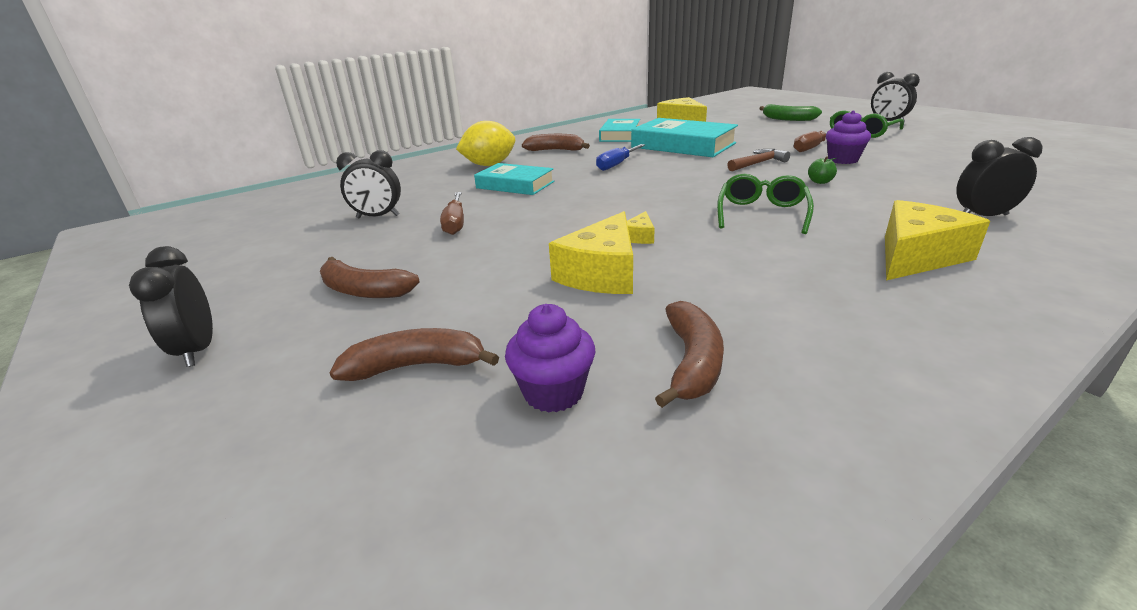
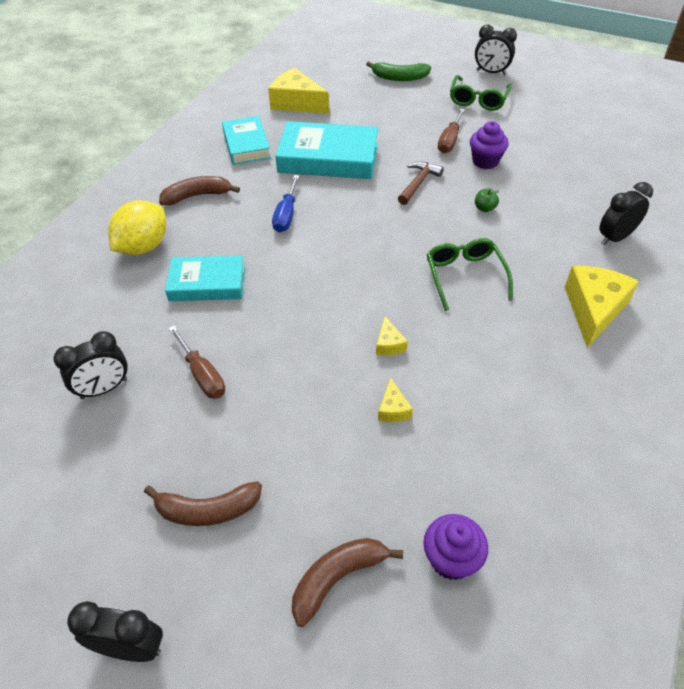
camera: 30 degrees left, 20 degrees up
(198, 350) = (131, 647): black clock -> black clock turned 150 degrees clockwise
(601, 273) = (393, 409): yellow cheese -> yellow cheese, size x0.47
(692, 362) = (516, 490): brown banana -> none

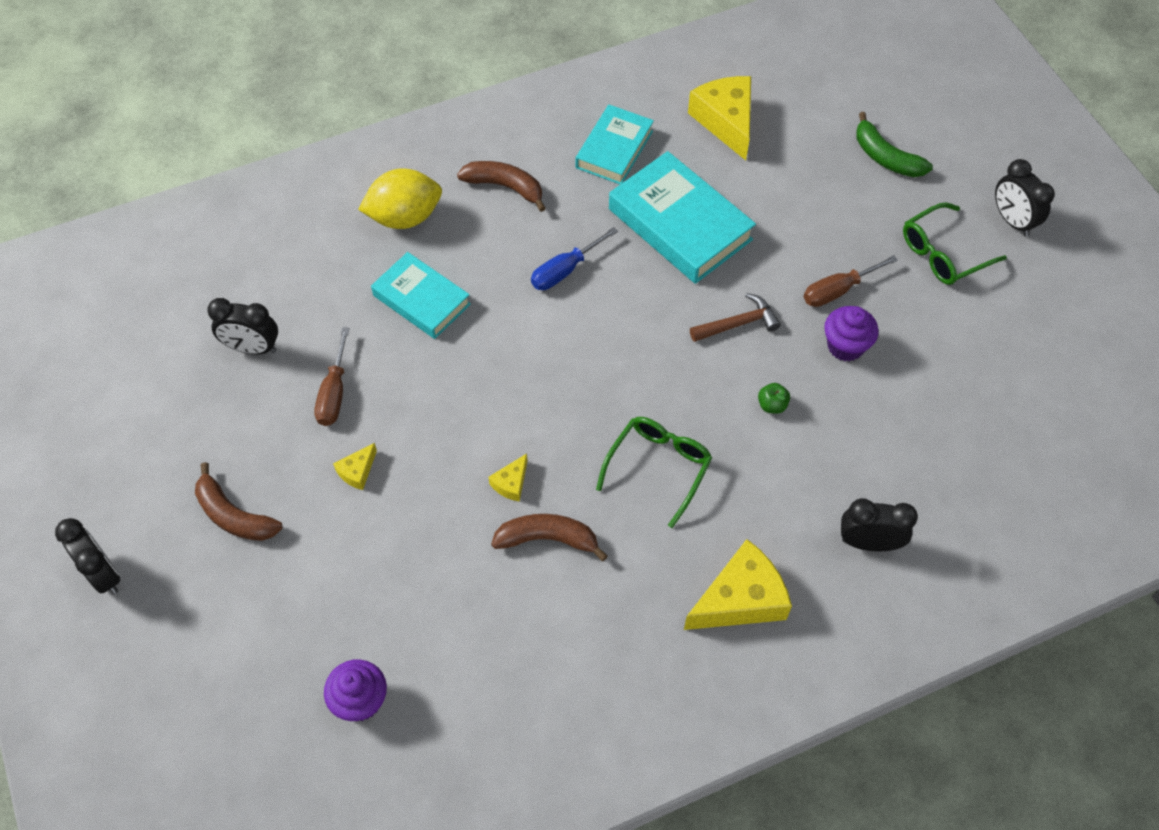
camera: 40 degrees right, 10 degrees up
(337, 578) = (270, 643): brown banana -> brown banana (548, 539)
(393, 409) = (449, 546): yellow cheese -> yellow cheese (357, 471)

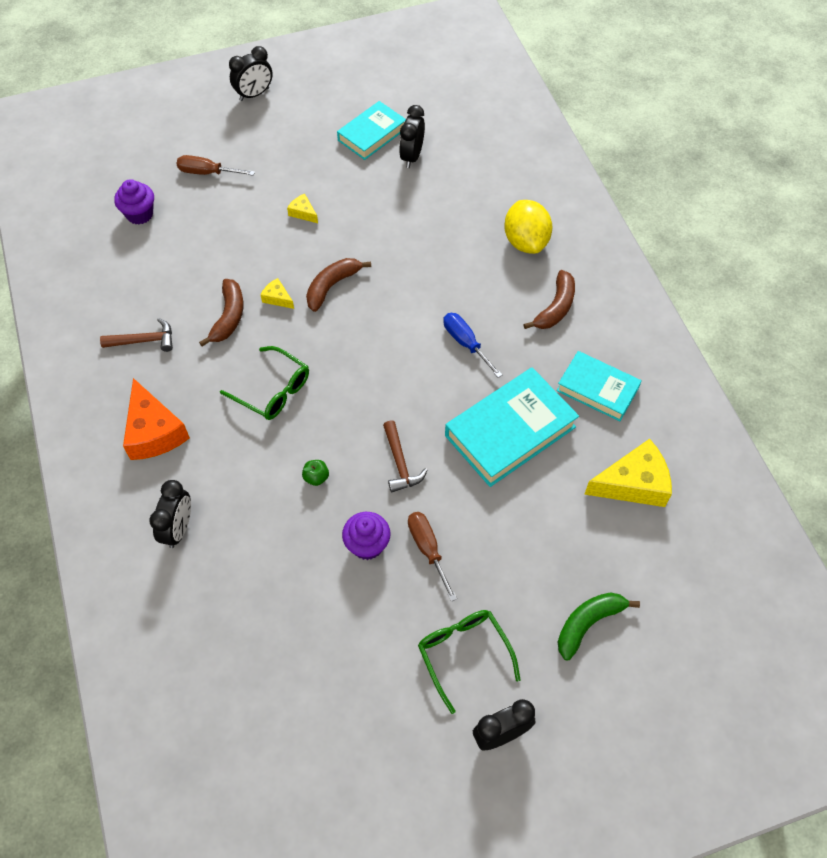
camera: 95 degrees right, 0 degrees up
(234, 515) = (282, 151): brown banana -> brown banana (332, 286)
(334, 393) = (368, 200): brown screwdriver -> brown screwdriver (207, 173)
(421, 300) = (445, 250): turquoise book -> turquoise book (372, 134)
(597, 643) = (144, 340): none -> brown hammer
(740, 599) = (154, 432): yellow cheese -> orange cheese

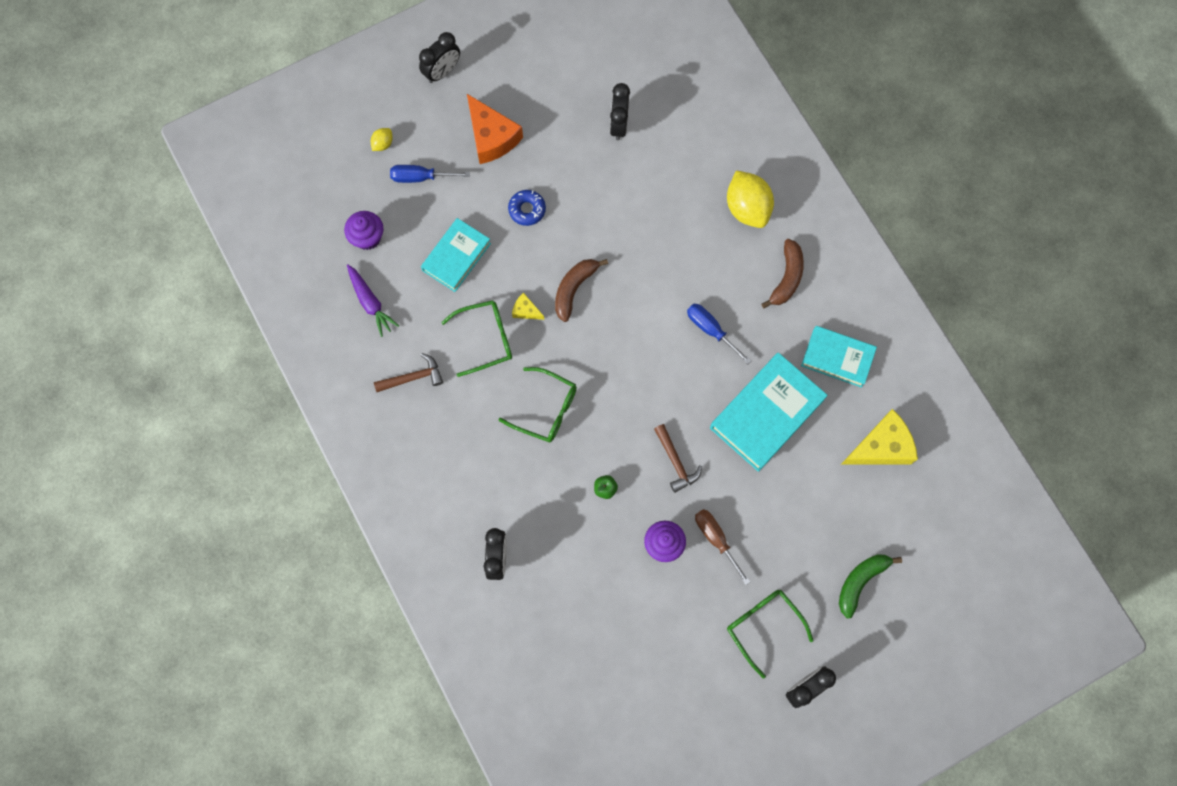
camera: 10 degrees left, 15 degrees up
(123, 269) = (370, 302): none -> purple carrot
(154, 432) = (449, 469): orange cheese -> orange cheese (491, 137)
(180, 142) = (383, 144): none -> yellow lemon
(207, 173) = (421, 177): brown screwdriver -> blue screwdriver
(229, 317) = (485, 339): brown banana -> green glasses
(303, 213) = (527, 210): yellow cheese -> blue donut
(372, 134) = (573, 104): turquoise book -> turquoise book (456, 257)

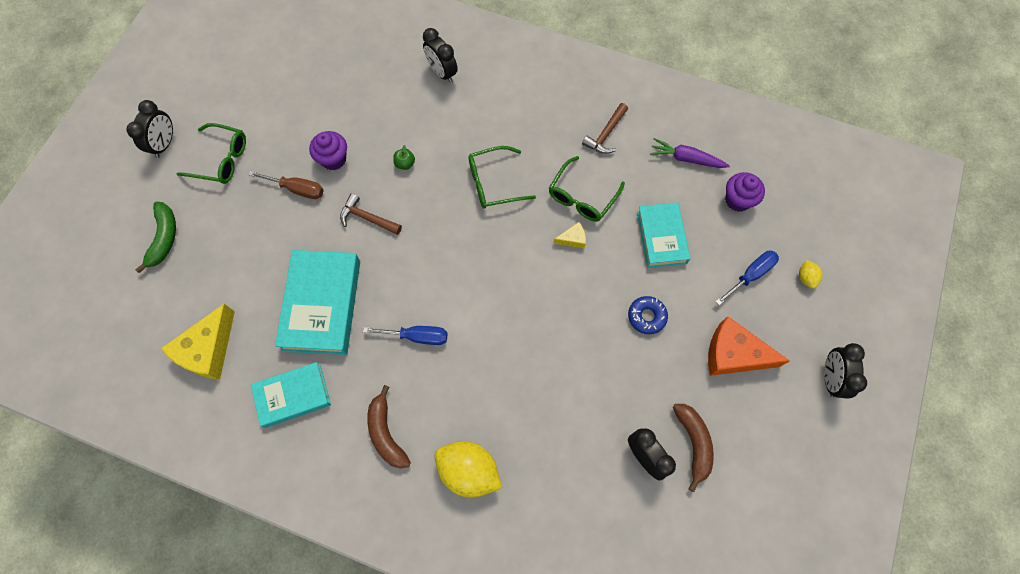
camera: 140 degrees right, 5 degrees down
(574, 289) = (552, 283): brown banana -> brown banana (693, 443)

